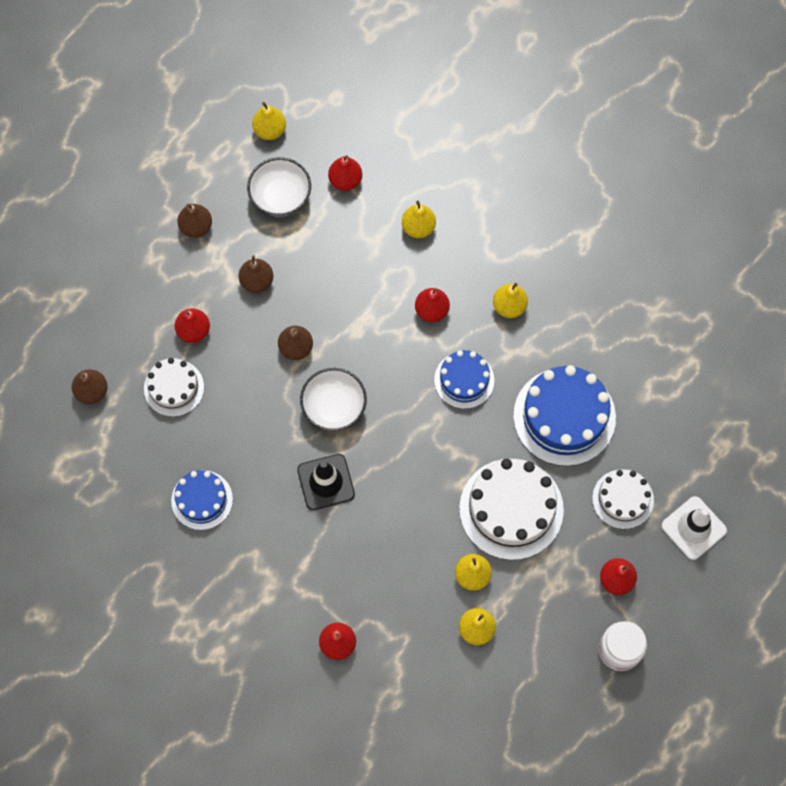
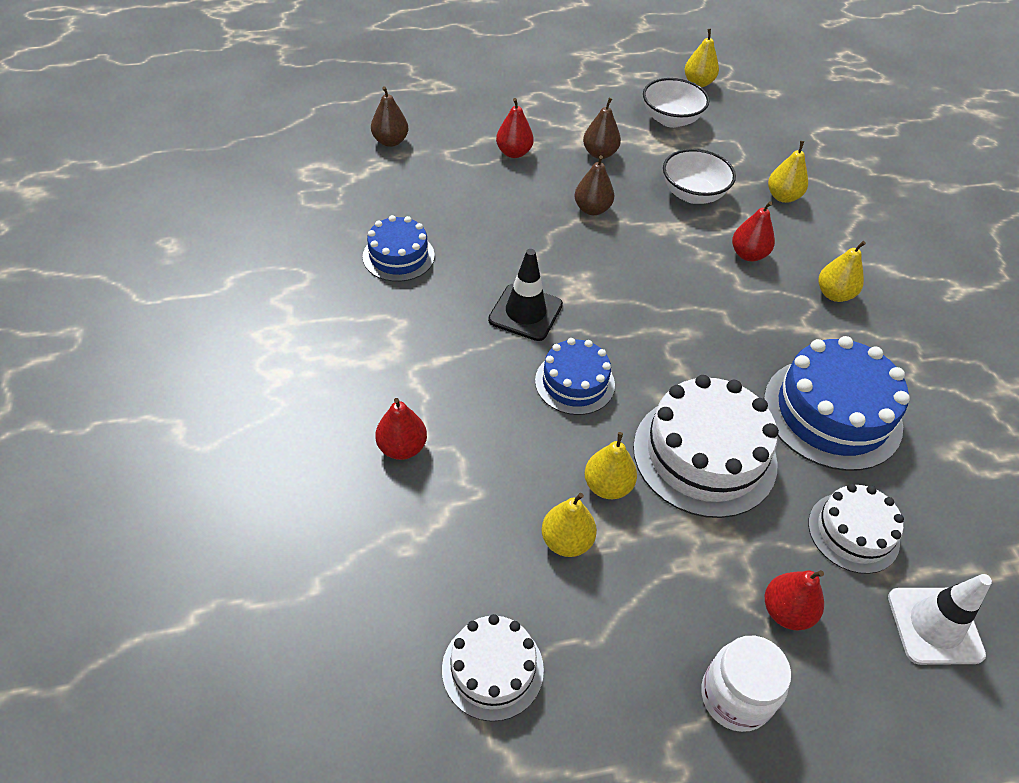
camera: 35 degrees right, 20 degrees down
(174, 388) = (458, 175): white cake -> white cake (492, 669)
(196, 227) = (581, 101): brown pear -> none
(334, 407) = (588, 266): white bowl -> white bowl (693, 194)
(345, 180) = (738, 138): red pear -> none
(464, 380) = (739, 320): blue cake -> blue cake (574, 382)

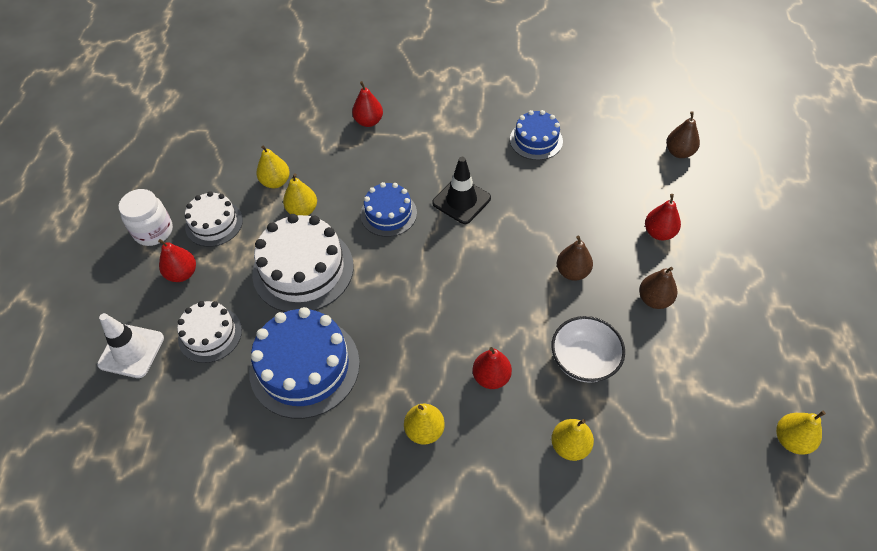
camera: 110 degrees right, 5 degrees up
(492, 669) = (222, 137): white cake -> white cake (214, 223)
(670, 119) = (713, 383): white bowl -> none

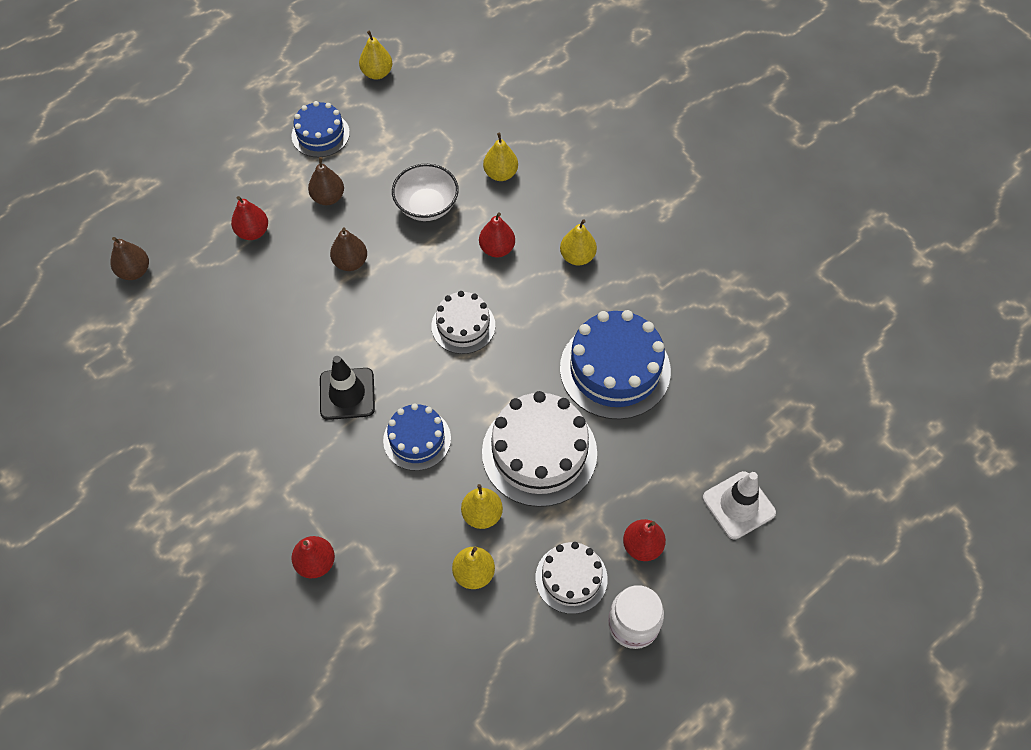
camera: 135 degrees left, 5 degrees up
(210, 334) = (664, 462): white cake -> white cake (463, 326)
(536, 140) = (213, 391): blue cake -> blue cake (320, 134)

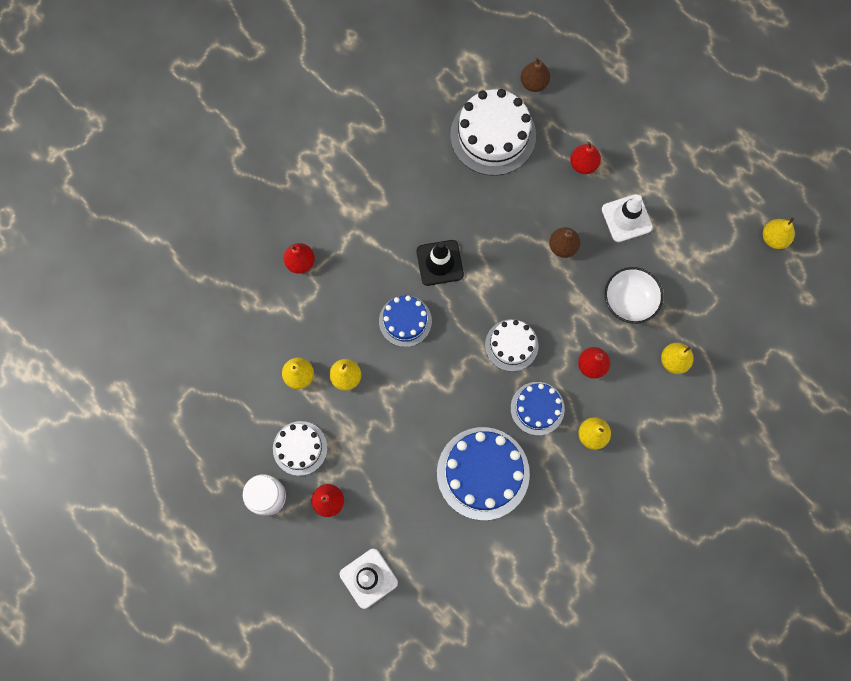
camera: 85 degrees right, 15 degrees up
(320, 134) = (694, 200): blue cake -> blue cake (537, 408)
(328, 198) = (626, 218): brown pear -> white traffic cone
(539, 452) = (401, 416): white cake -> white cake (493, 135)

